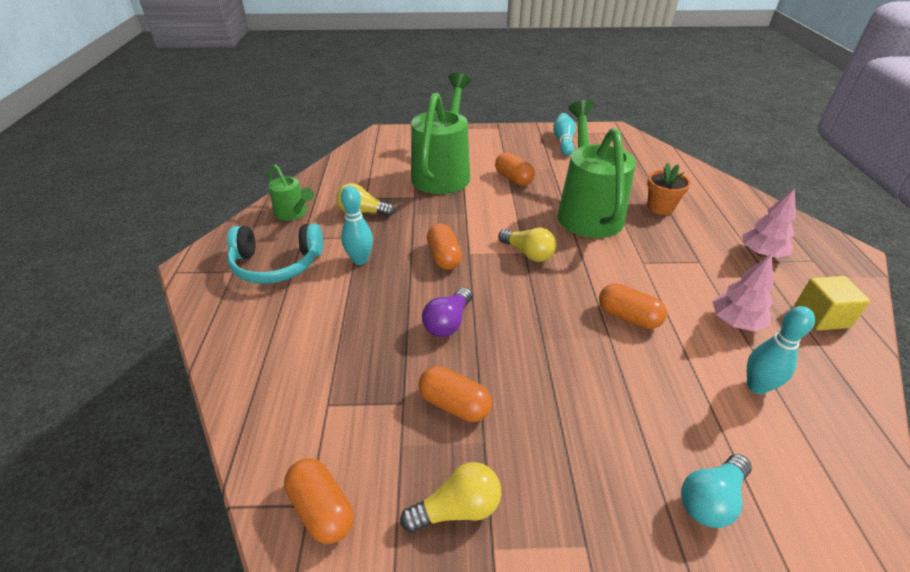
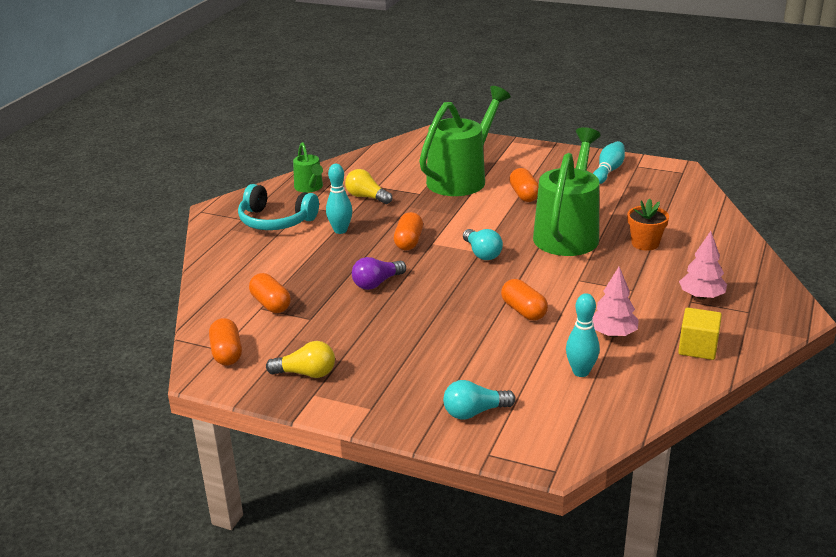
camera: 25 degrees right, 10 degrees down
(454, 404) = (344, 327): orange capsule -> orange capsule (271, 304)
(528, 253) = (482, 253): yellow light bulb -> turquoise light bulb

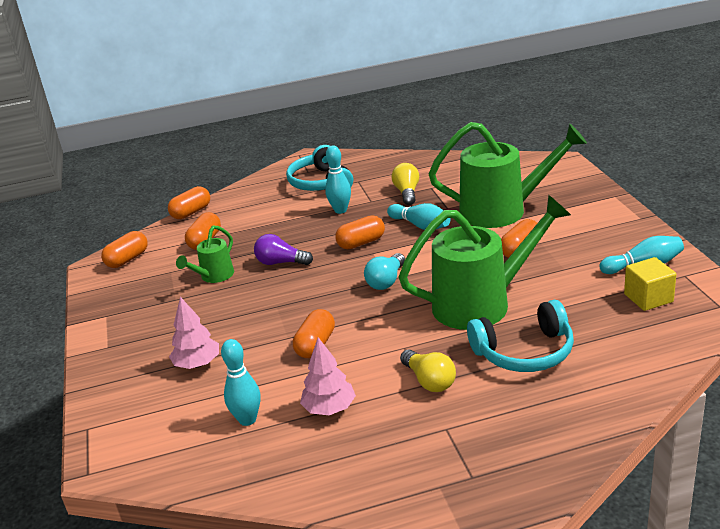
camera: 55 degrees right, 0 degrees up
(201, 294) = (191, 212): none -> orange capsule
(306, 373) = (129, 299): yellow light bulb -> yellow light bulb (429, 381)
(310, 188) = (388, 167): green watering can -> green watering can (214, 276)
(426, 212) = (420, 225): none -> turquoise bowling pin
(474, 412) = (139, 394): turquoise light bulb -> none
(645, 243) = (524, 352): orange flower pot -> turquoise headphones
(697, 348) = (360, 471): yellow cube -> yellow cube (648, 298)
(701, 296) = (463, 432): pink tree -> pink tree (197, 364)

